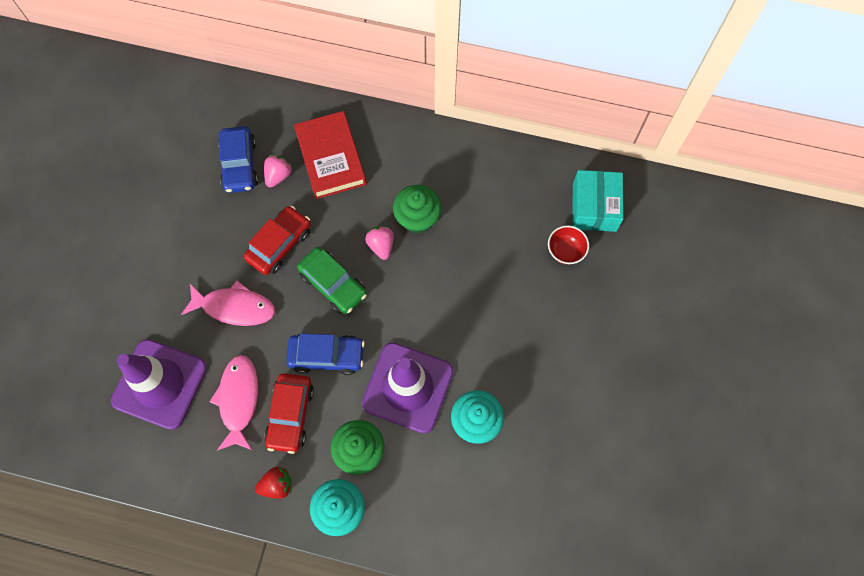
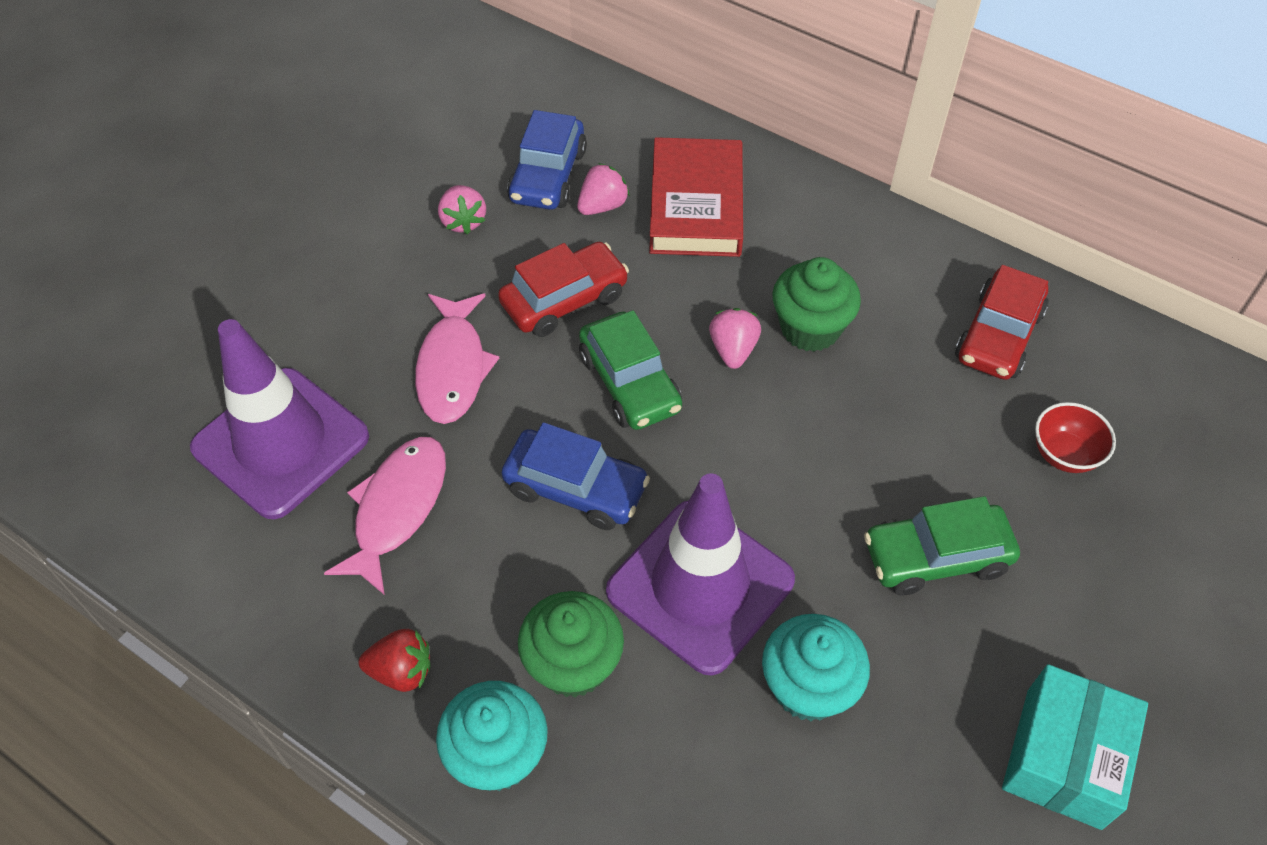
camera: 20 degrees right, 15 degrees down
(203, 212) = (463, 221): none -> pink strawberry
(234, 307) = (453, 367): pink fish -> pink fish turned 60 degrees clockwise
(290, 415) = (474, 562): red car -> red car (998, 336)
(517, 331) = (936, 557): none -> green car
(594, 207) = (1137, 401): turquoise box -> turquoise box (1063, 757)

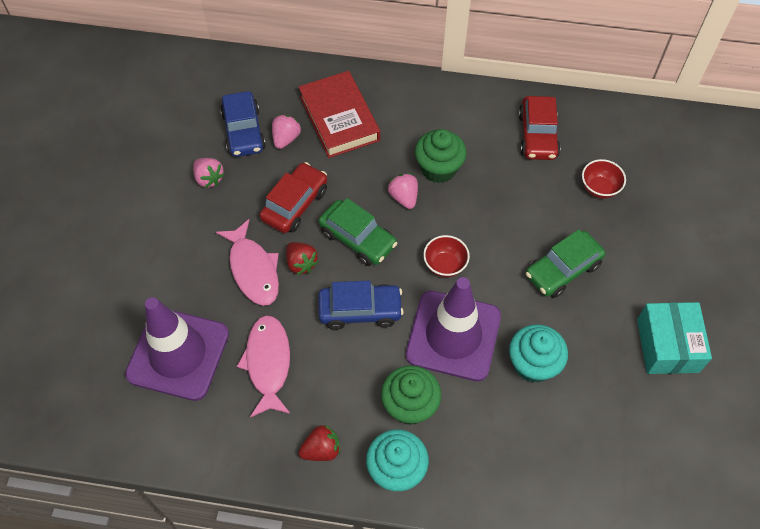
camera: 25 degrees left, 5 degrees up
(526, 386) = (301, 263): none -> red strawberry
(744, 473) = (445, 265): none -> red bowl

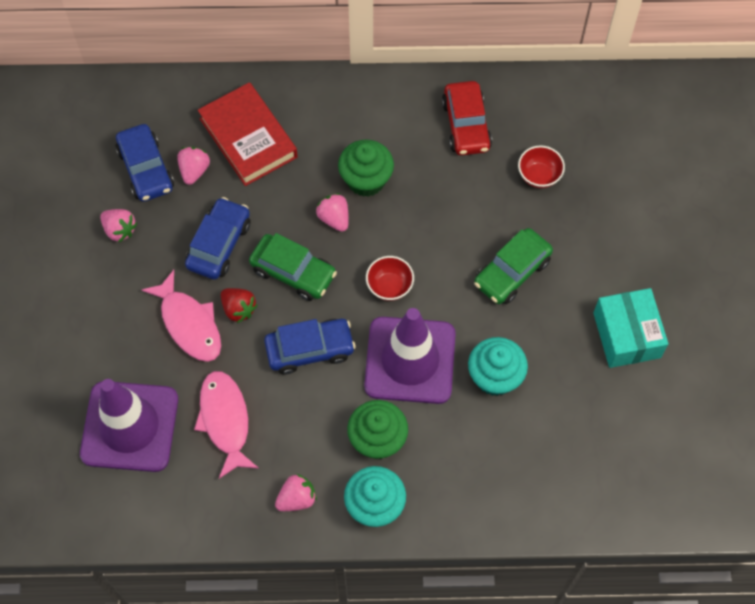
camera: 10 degrees left, 5 degrees up
(295, 204) = (219, 244): red car -> blue car
(321, 449) = (297, 499): red strawberry -> pink strawberry

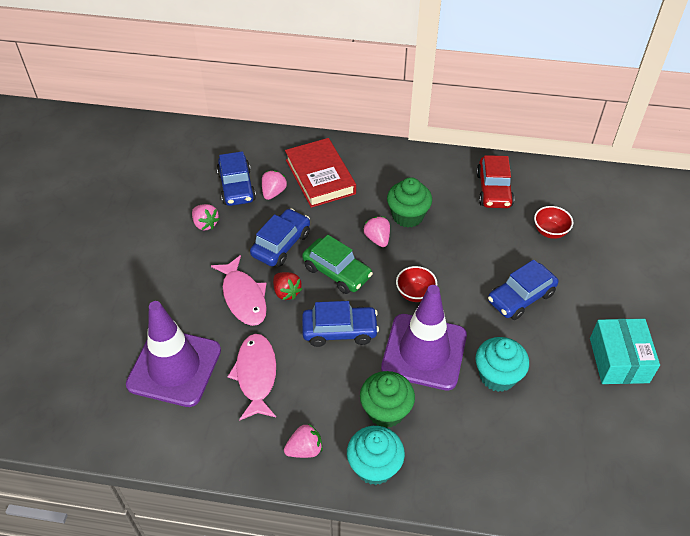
camera: 10 degrees right, 15 degrees down
(512, 272) = (520, 297): green car -> blue car

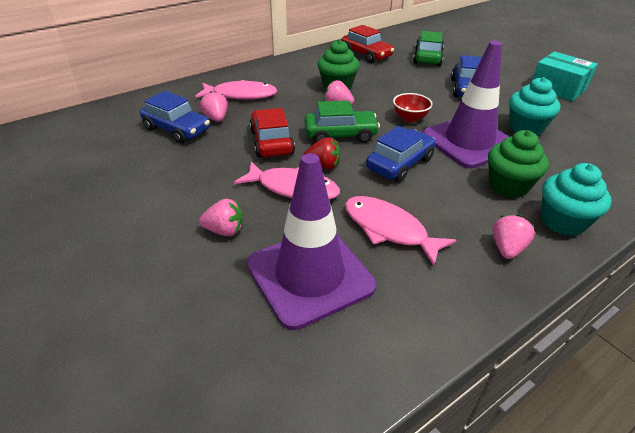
camera: 45 degrees left, 10 degrees down
(205, 224) = (182, 163): pink strawberry -> pink strawberry (225, 230)
(281, 244) = (271, 142): blue car -> red car
(320, 176) = (241, 95): red book -> pink fish
(550, 232) = (427, 57): red bowl -> green car

